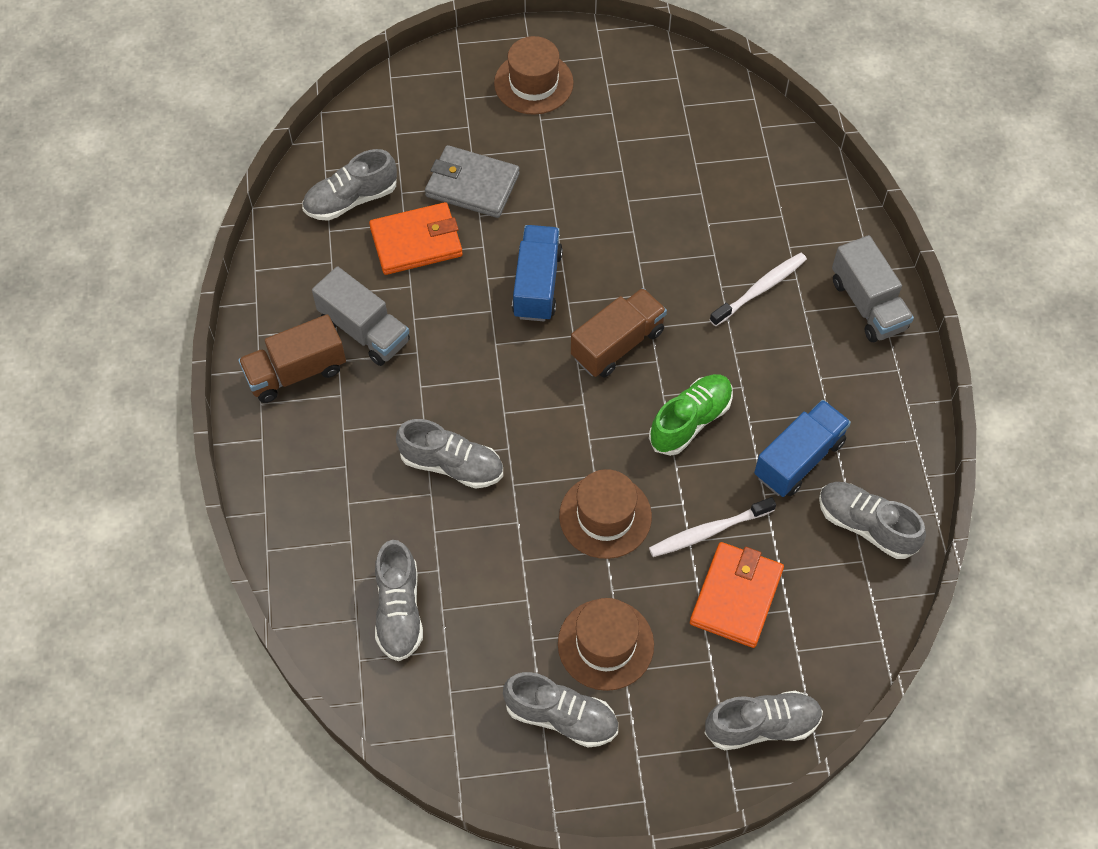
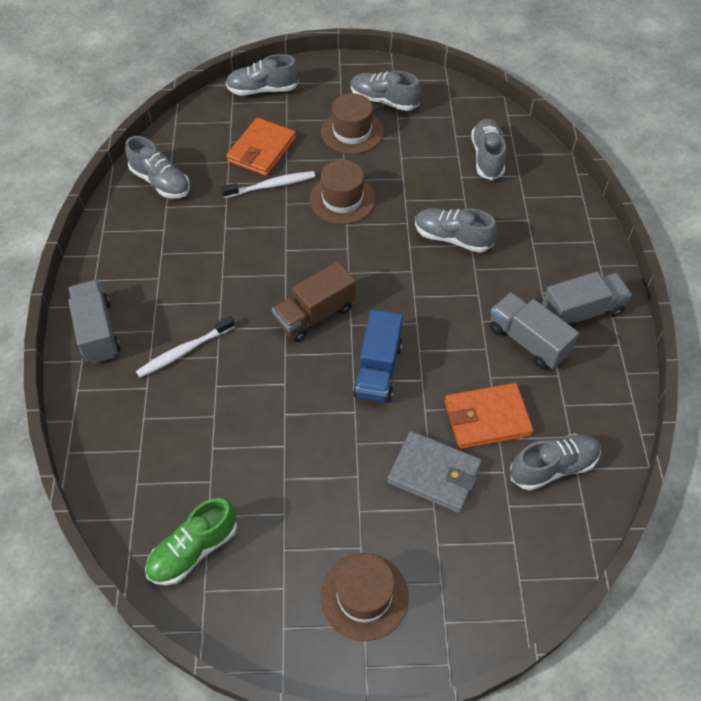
camera: 175 degrees left, 5 degrees down
(296, 372) = (581, 312): brown truck -> grey truck
(690, 421) = (268, 255): green shoe -> green shoe (193, 550)
(799, 459) = (194, 224): blue truck -> none

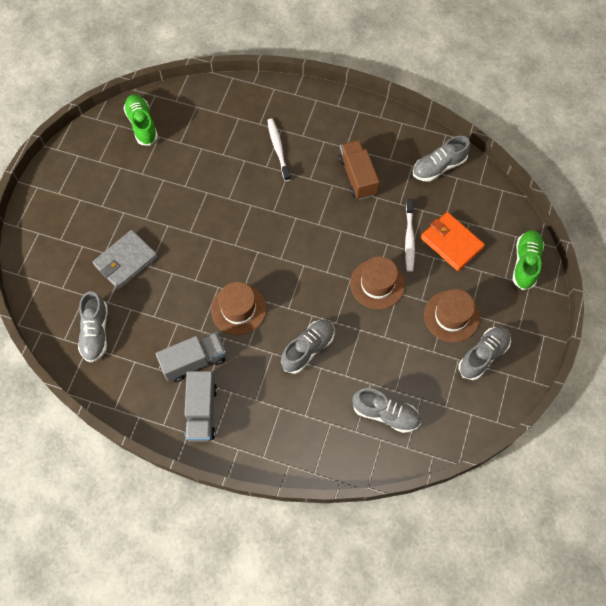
camera: 110 degrees right, 10 degrees up
(97, 331) = (314, 105): grey truck -> none
(263, 90) = (525, 263): grey shoe -> green shoe
(315, 315) = (275, 232): brown truck -> brown truck (357, 176)
(364, 596) = (73, 198): brown hat -> brown hat (238, 309)
(378, 370) = (214, 255): blue truck -> none
(487, 418) = (148, 307): orange wallet -> none

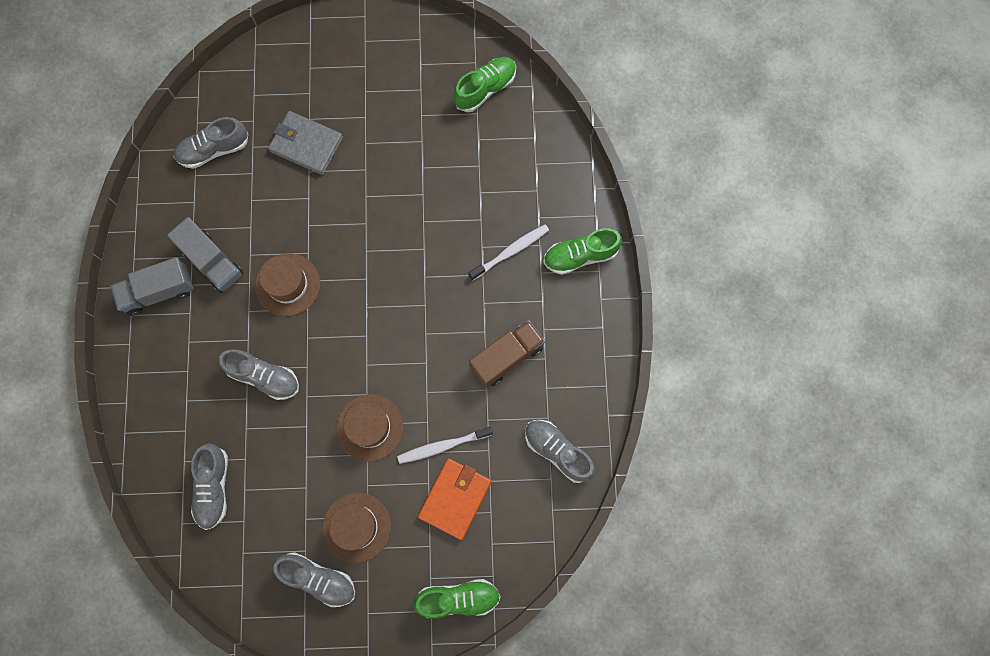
camera: 70 degrees right, 10 degrees up
(300, 107) = (580, 256): none -> green shoe

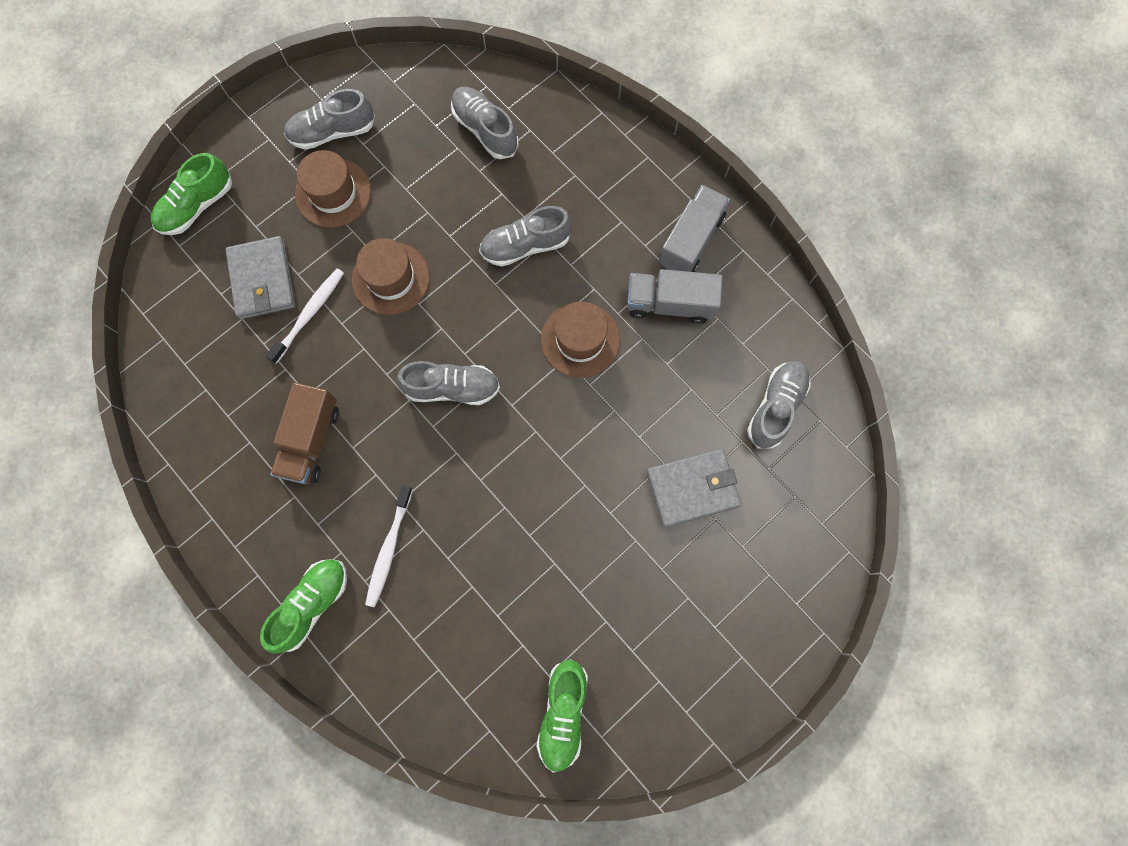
camera: 140 degrees right, 0 degrees up
(455, 498) = (262, 280): orange wallet -> grey wallet
(557, 451) = (195, 392): grey shoe -> grey shoe (452, 388)

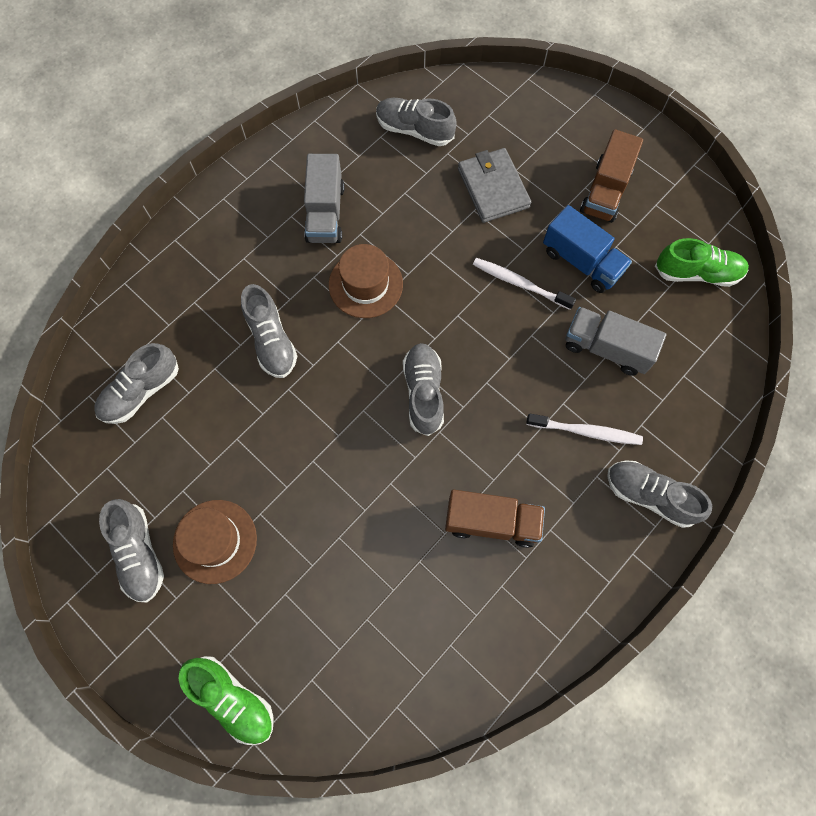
camera: 95 degrees left, 5 degrees down
(262, 280) = (321, 603): grey wallet -> none
(309, 314) = (357, 545): white toothbrush -> white toothbrush (519, 283)
(312, 604) = (649, 495): green shoe -> grey shoe
(391, 278) = (312, 466): brown hat -> none
(589, 577) = (581, 261): none -> blue truck
(681, 622) = (605, 191): none -> brown truck
(690, 240) = (262, 199): grey truck -> grey truck (606, 348)

